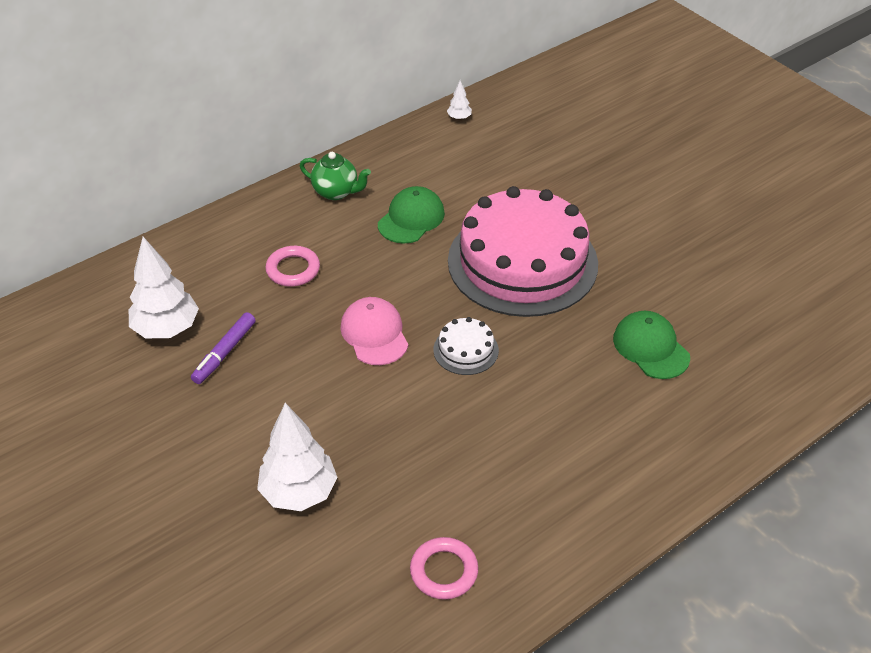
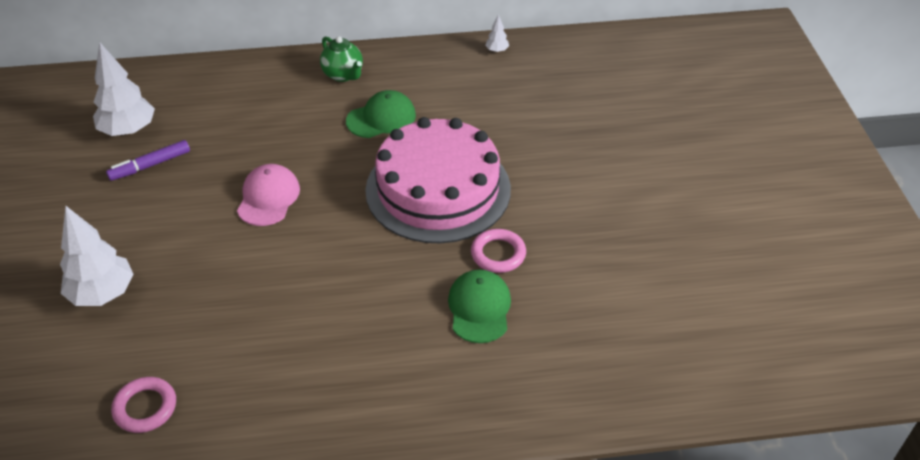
camera: 30 degrees right, 0 degrees up
(293, 269) = (255, 123): pink ring -> pink ring (498, 254)
(466, 350) = (325, 241): white cake -> none

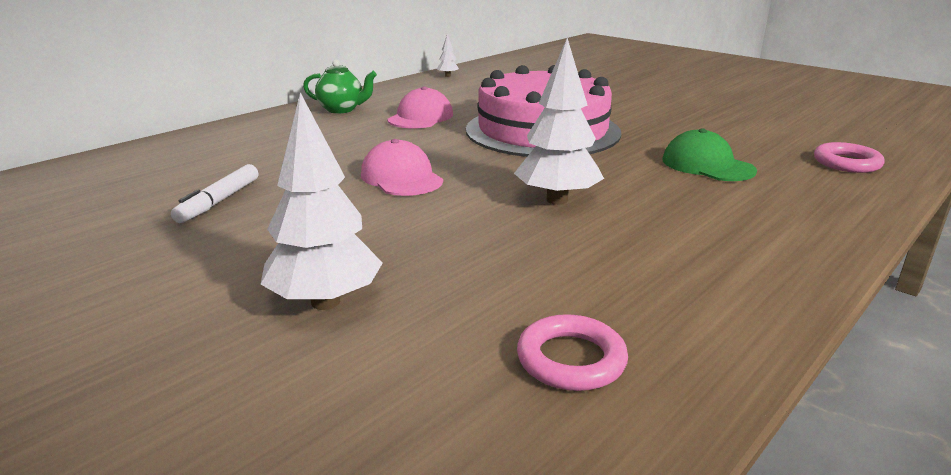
camera: 40 degrees left, 20 degrees down
(128, 131) = (146, 191): white tree -> white tree (557, 200)
(150, 165) = (219, 201): purple marker -> white marker
(381, 118) = (420, 117): green cap -> pink cap
(498, 254) = (656, 141): pink ring -> pink ring (846, 163)

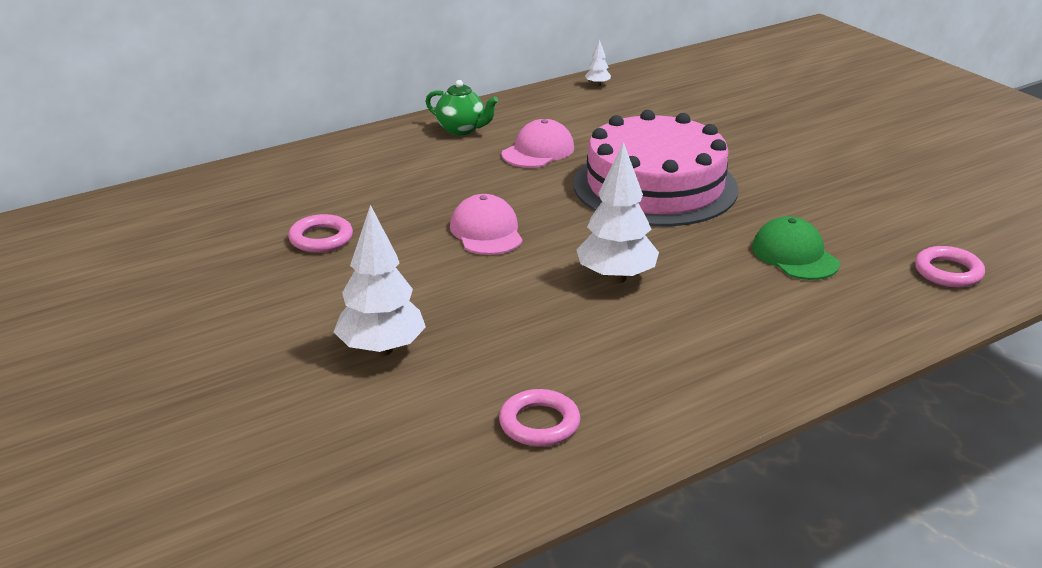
camera: 15 degrees right, 5 degrees up
(219, 201) = (321, 238): white marker -> pink ring

